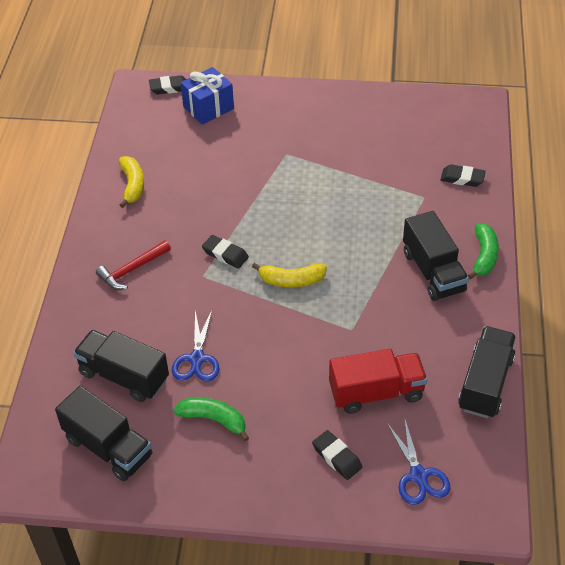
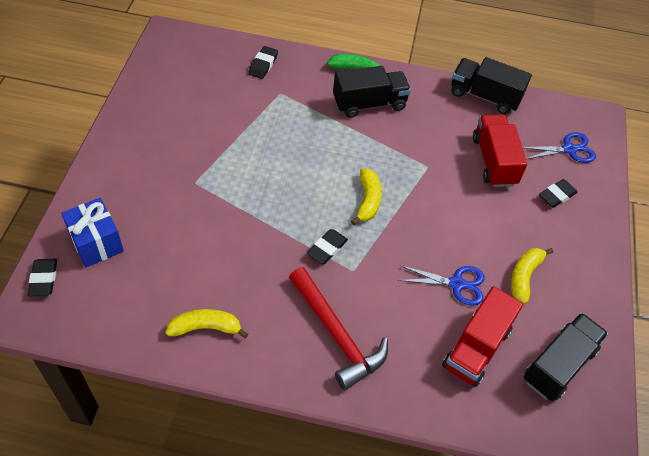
camera: 90 degrees left, 5 degrees up
(124, 376) = (476, 348): black truck -> red truck
(132, 269) = (336, 334): red hammer -> red hammer, size x1.61
(214, 419) = (524, 276): green banana -> yellow banana

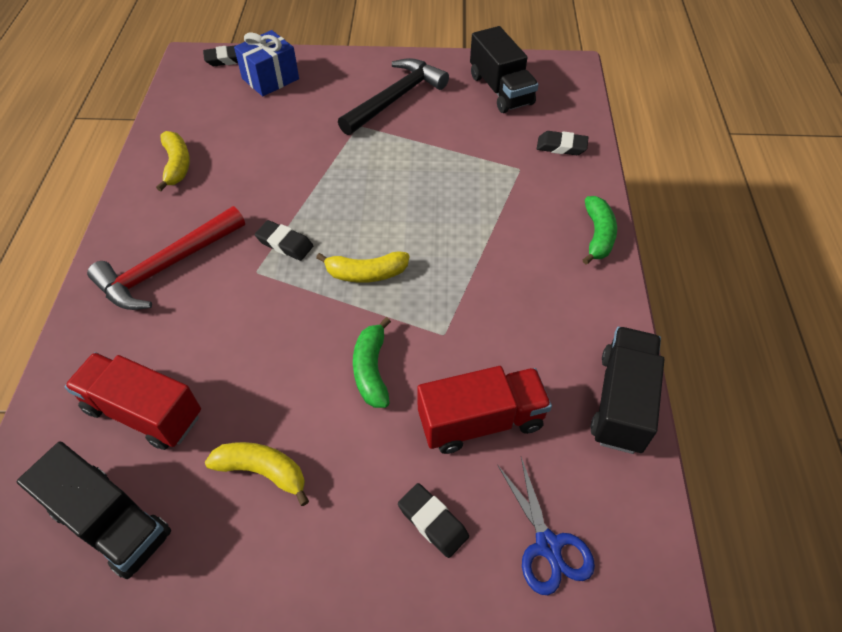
camera: 85 degrees right, 0 degrees up
(167, 152) = (395, 99): none -> black hammer
(369, 104) = (539, 256): black truck -> black truck (500, 90)
(452, 209) = (371, 370): none -> green banana
(456, 284) = (243, 382): blue scissors -> none

